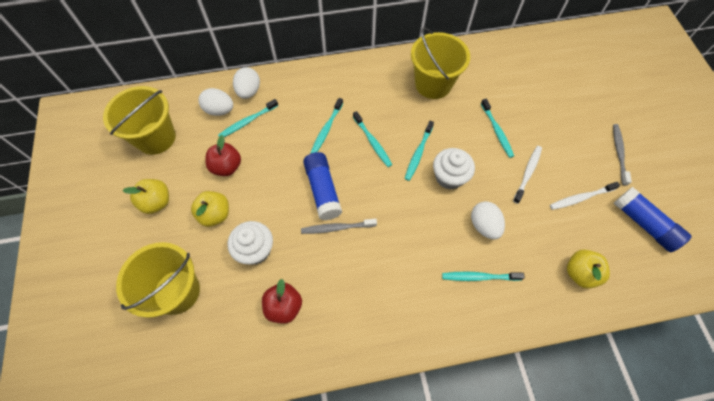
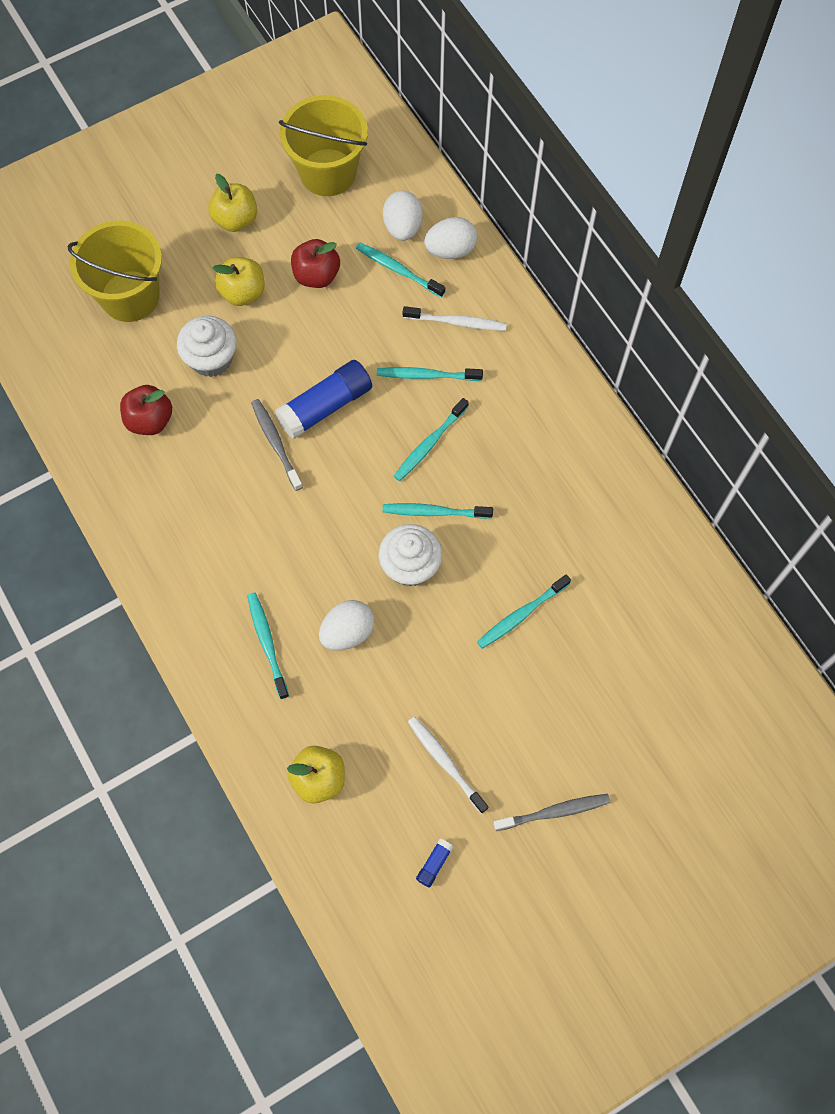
camera: 70 degrees right, 5 degrees up
(433, 84) = (574, 497): yellow bucket -> none
(527, 173) = (460, 676): white toothbrush -> white toothbrush (457, 322)
(644, 224) = (434, 864): blue glue stick -> blue glue stick, size x0.43

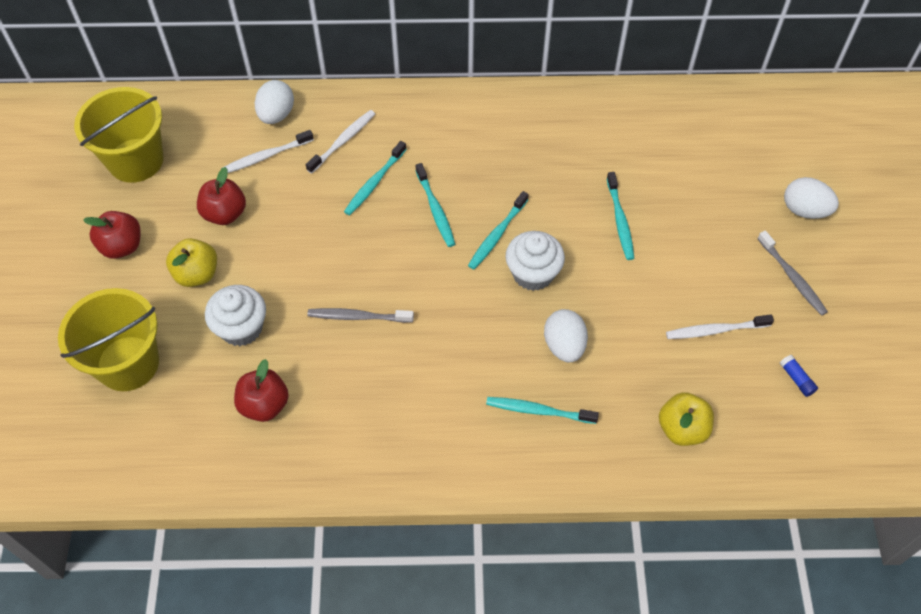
camera: 60 degrees left, 10 degrees down
(235, 219) = (122, 246): yellow apple -> red apple
(325, 406) = (350, 264): blue glue stick -> none
(398, 270) = (266, 156): turquoise toothbrush -> white toothbrush
(402, 227) = (230, 135): white egg -> white egg (804, 210)
(554, 812) = (792, 277): grey toothbrush -> grey toothbrush turned 135 degrees clockwise

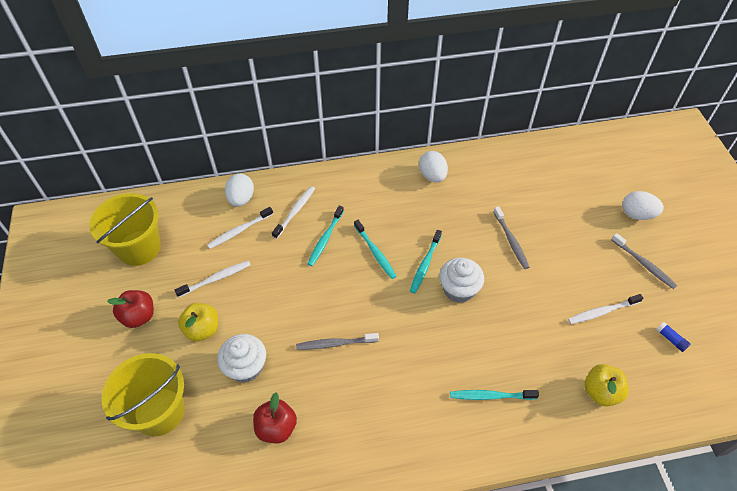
camera: 10 degrees left, 5 degrees down
(225, 213) = (216, 279): red apple -> white toothbrush
(564, 345) = (496, 341): white egg -> white egg (432, 176)
(620, 220) = (511, 241): turquoise toothbrush -> grey toothbrush

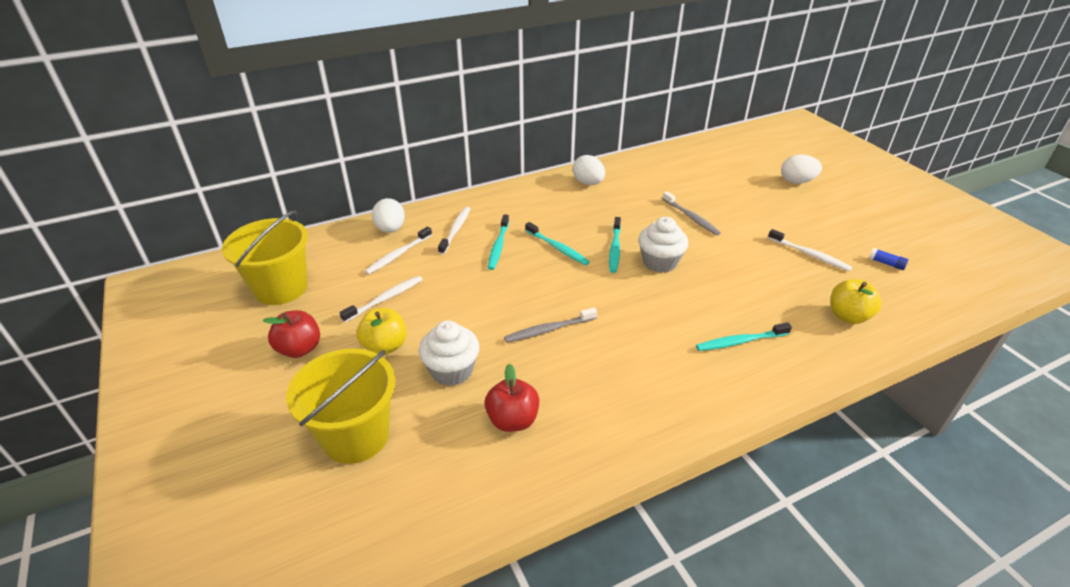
camera: 15 degrees left, 15 degrees down
(602, 312) = (810, 255): white toothbrush -> white toothbrush turned 105 degrees counterclockwise
(644, 264) = (825, 214): grey toothbrush -> none

